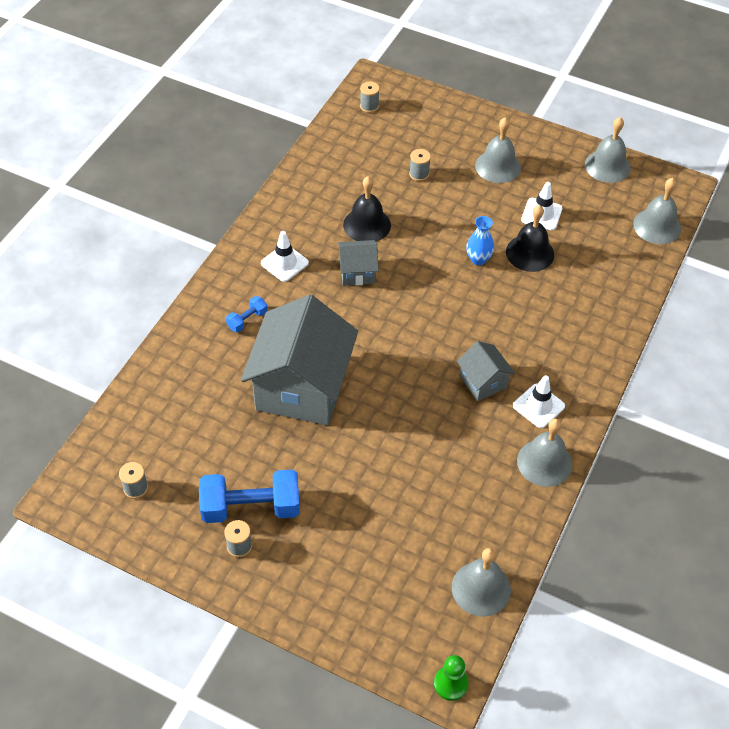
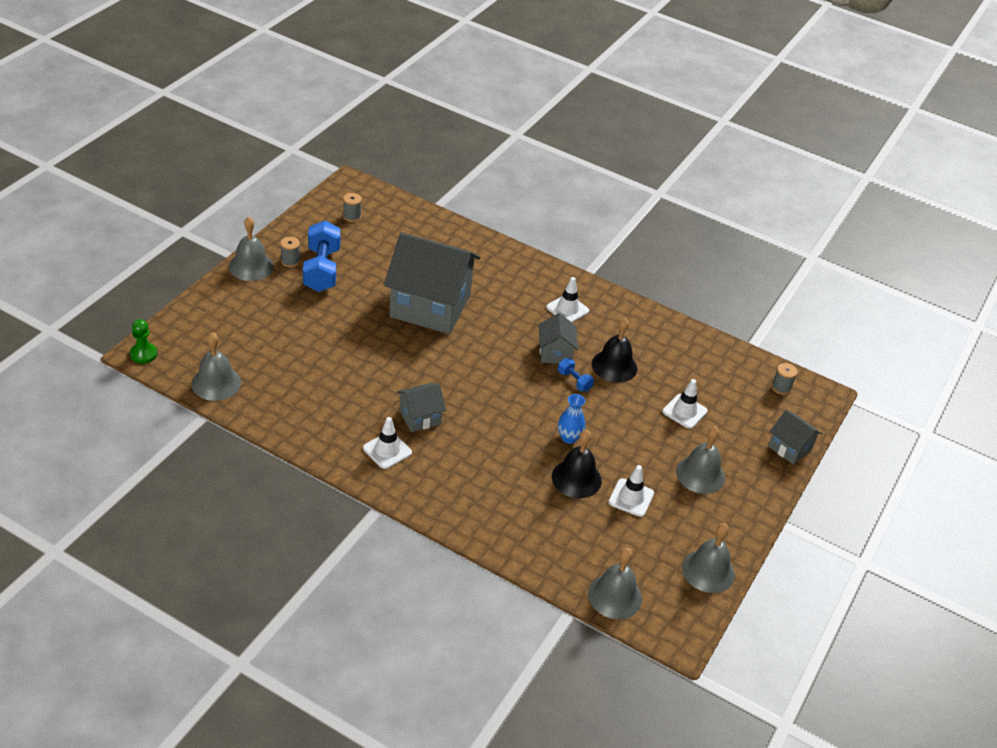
camera: 90 degrees right, 10 degrees down
(247, 320) = (504, 282): blue dumbbell -> blue dumbbell (574, 381)
(419, 174) = (684, 411): grey spool -> white traffic cone
(447, 106) = (789, 448): none -> grey house
(544, 462) = (325, 443): grey bell -> grey bell (251, 266)

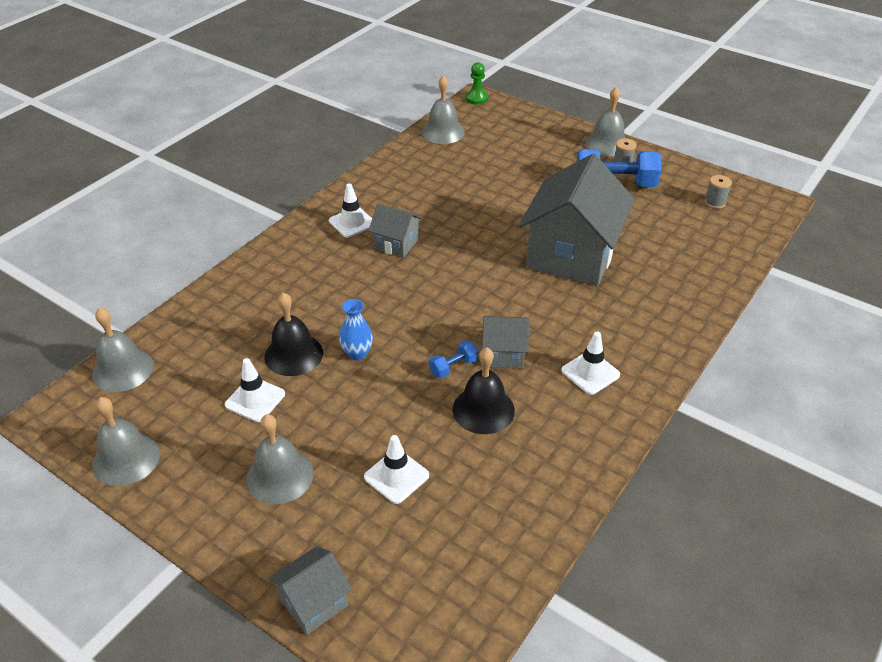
camera: 100 degrees right, 0 degrees up
(420, 417) = (396, 244): grey house -> grey house turned 45 degrees counterclockwise
(781, 387) = (446, 619): grey spool -> none

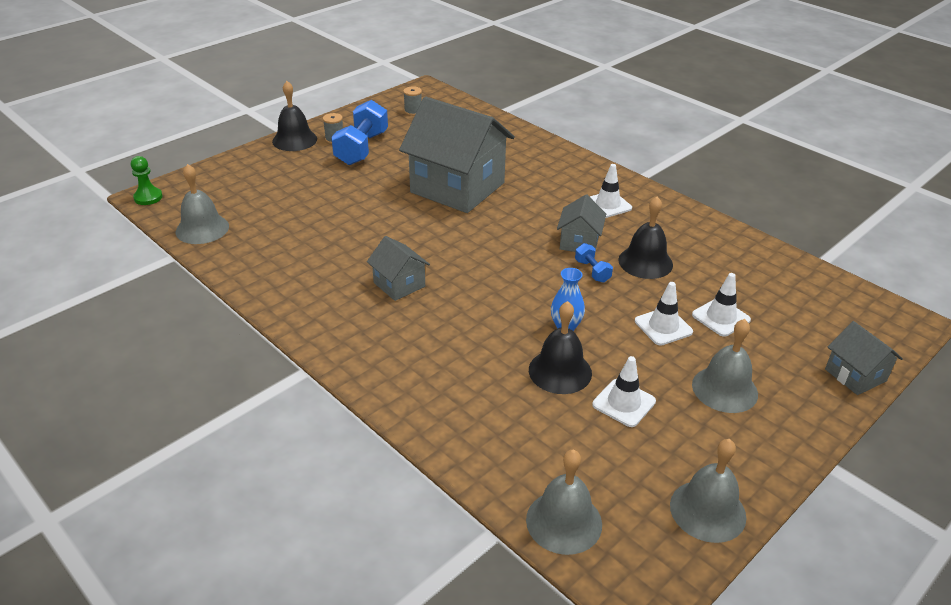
camera: 80 degrees left, 5 degrees down
(352, 223) = (346, 312): white traffic cone -> white traffic cone (663, 326)
(396, 244) = (399, 284): grey house -> grey house turned 75 degrees counterclockwise
(607, 144) = (294, 140): grey bell -> black bell

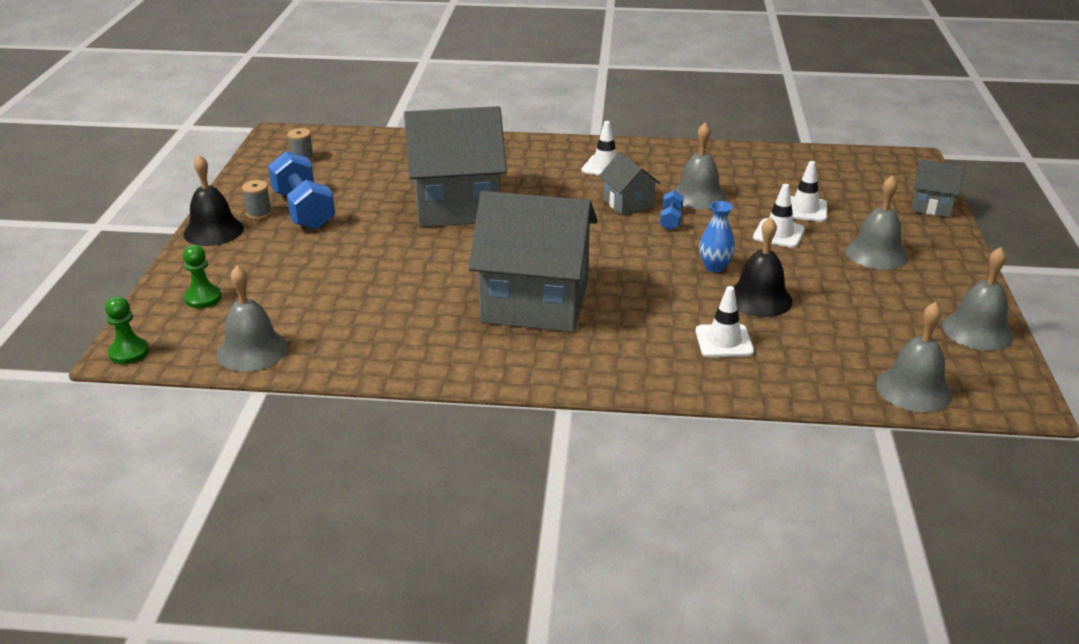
camera: 40 degrees left, 5 degrees down
(227, 182) = (203, 298): none -> green pawn
(399, 284) = (535, 302): grey house -> grey house, size x2.15
(592, 271) = (670, 220): blue dumbbell -> blue dumbbell turned 75 degrees clockwise
(624, 403) = (832, 296): white traffic cone -> white traffic cone (724, 341)
(645, 262) = (698, 196): black bell -> grey bell

